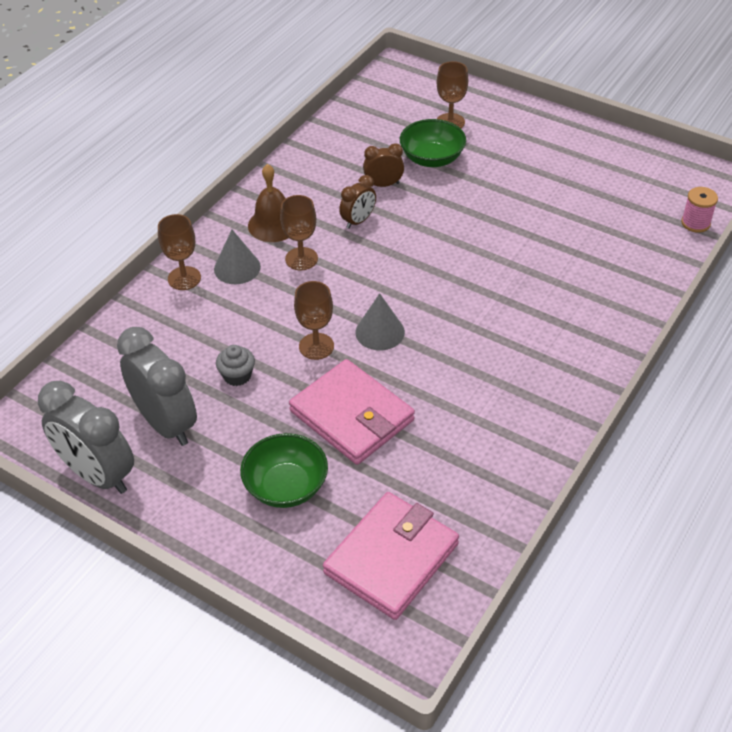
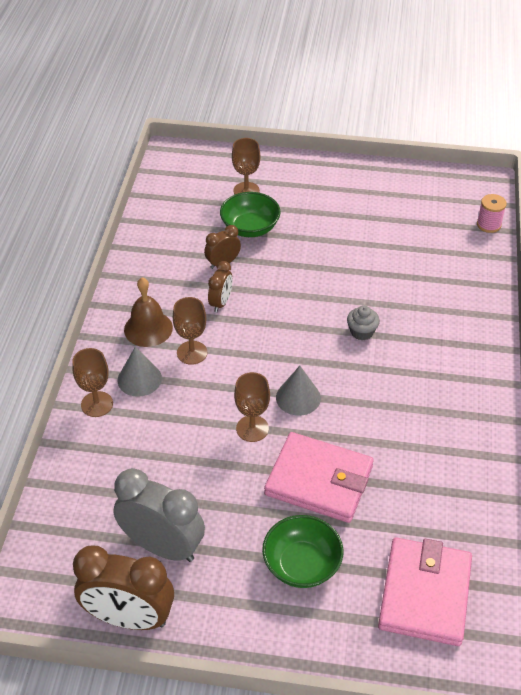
camera: 25 degrees left, 0 degrees up
(98, 475) = (129, 618): grey clock -> brown clock
(237, 376) = (199, 479): grey cupcake -> grey cupcake (361, 332)

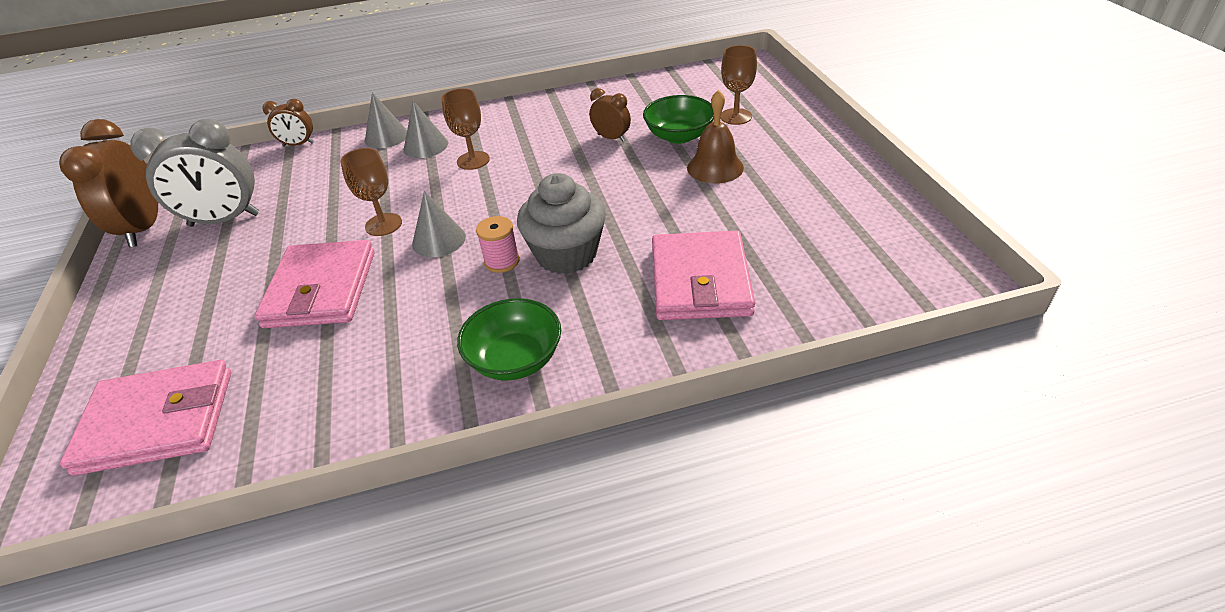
camera: 70 degrees right, 5 degrees down
(97, 404) = (386, 137): brown goblet -> grey cone
(148, 328) = (493, 130): brown bell -> brown bell (715, 167)
(162, 546) = (224, 220): grey clock -> grey clock turned 75 degrees clockwise
(221, 303) = (552, 154): brown clock -> brown clock (298, 144)
(302, 564) = (203, 310): green bowl -> green bowl (515, 359)
(361, 332) = (566, 254): grey cupcake -> grey cupcake, size x2.01
(427, 279) = (700, 281): none -> pink wallet
(488, 225) = (868, 309): pink spool -> pink spool (502, 261)

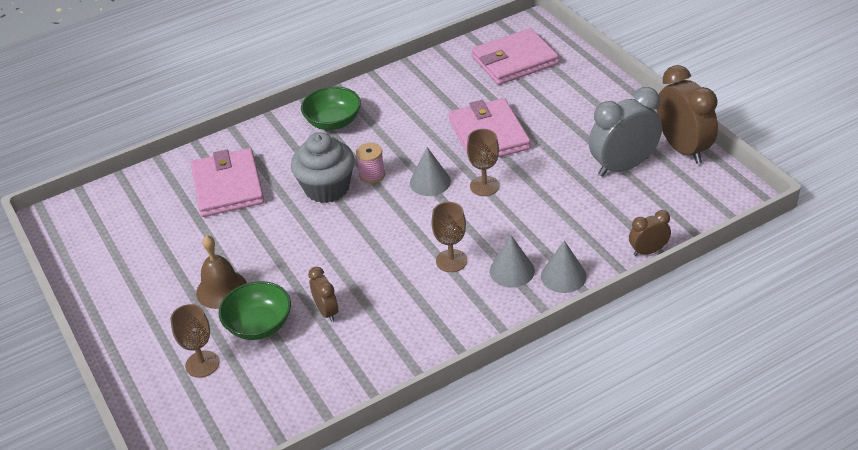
camera: 165 degrees right, 0 degrees up
(611, 138) = (327, 311): brown clock -> brown clock turned 135 degrees counterclockwise

